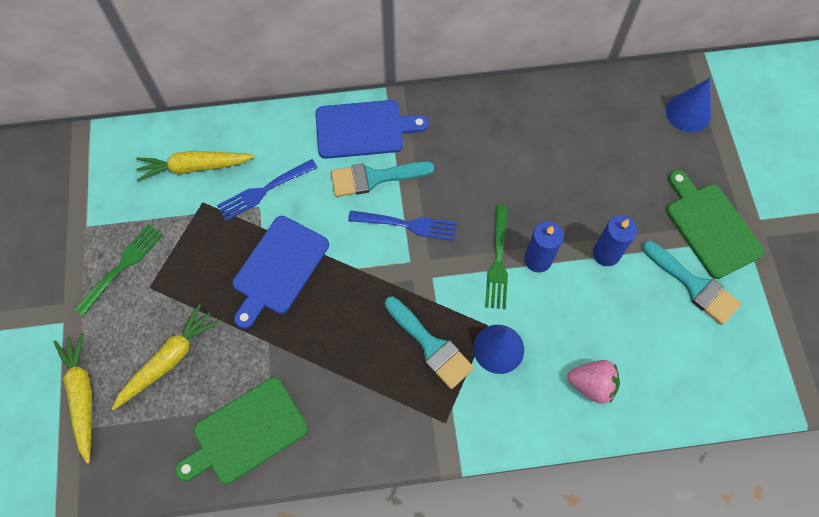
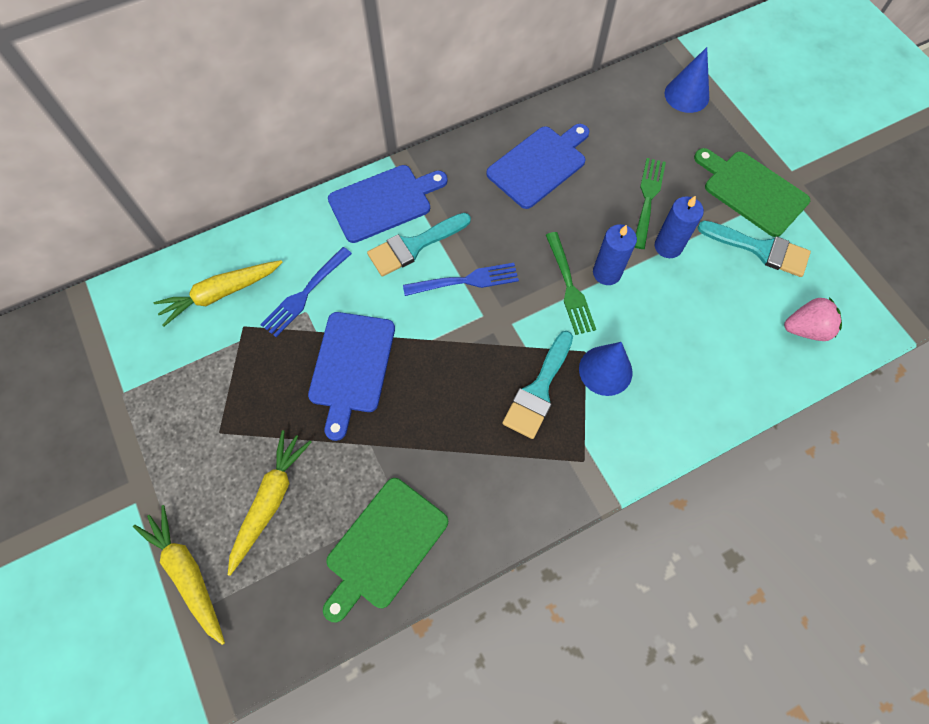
camera: 20 degrees left, 0 degrees up
(122, 266) = (180, 420): green fork -> green fork (648, 199)
(431, 346) = (538, 390): turquoise brush -> turquoise brush turned 90 degrees clockwise
(518, 138) = (539, 165): none -> blue cutting board
(592, 385) = (708, 374): pink strawberry -> pink strawberry (806, 329)

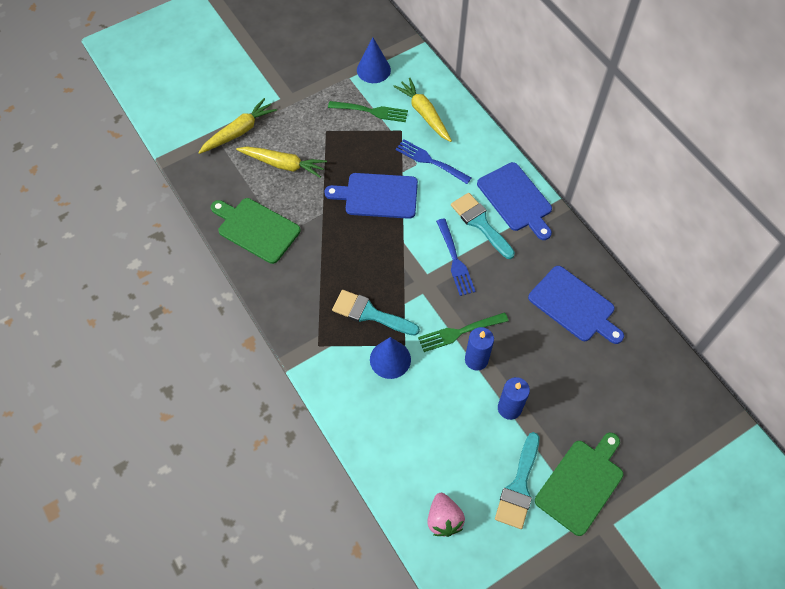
camera: 85 degrees right, 5 degrees down
(648, 199) = (555, 392): green fork -> green fork (371, 111)
(686, 95) = (683, 429): blue cone -> blue cone (373, 70)

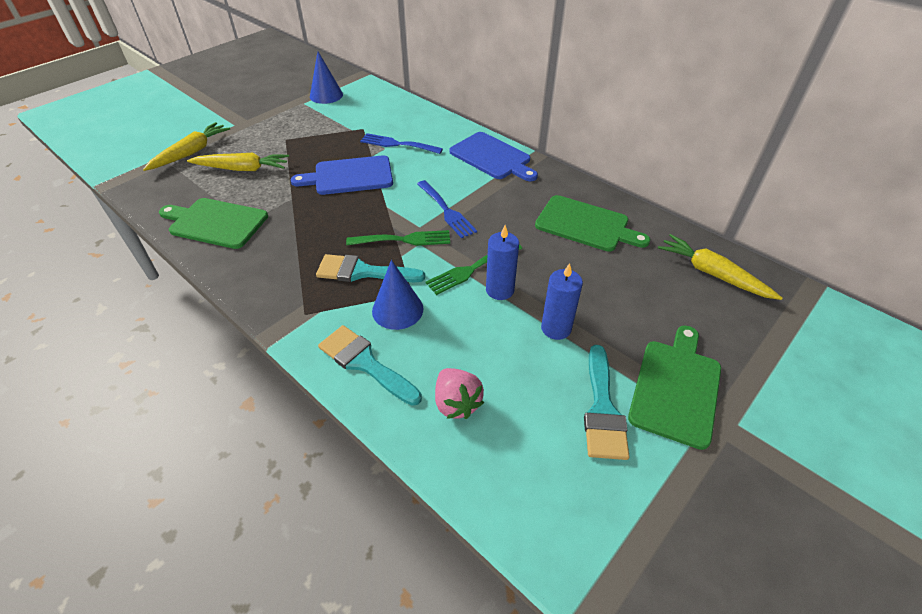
camera: 15 degrees left, 15 degrees down
(371, 111) = (330, 120): green fork -> green fork (403, 240)
(424, 114) = (382, 115): yellow carrot -> yellow carrot (712, 274)
(444, 519) = (520, 474): pink strawberry -> pink strawberry (456, 403)
(480, 223) = (463, 179): turquoise brush -> turquoise brush (365, 363)
(574, 306) = (585, 224): blue cutting board -> green cutting board

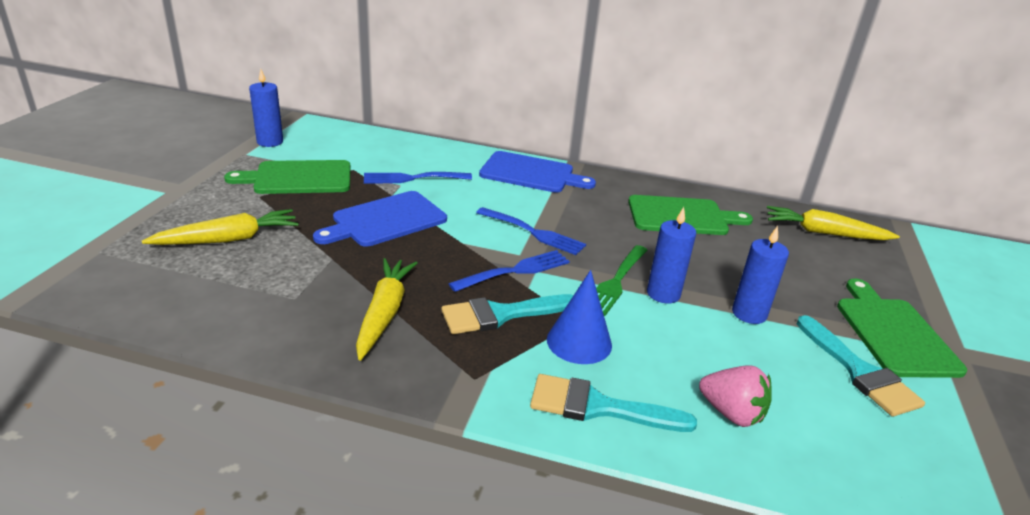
camera: 30 degrees left, 15 degrees down
(191, 153) = (127, 234): yellow carrot -> yellow carrot (384, 313)
(215, 223) = (248, 308): green cutting board -> green cutting board (298, 178)
(326, 95) = (270, 142): blue cone -> blue candle
(403, 240) = (515, 271): green fork -> blue fork

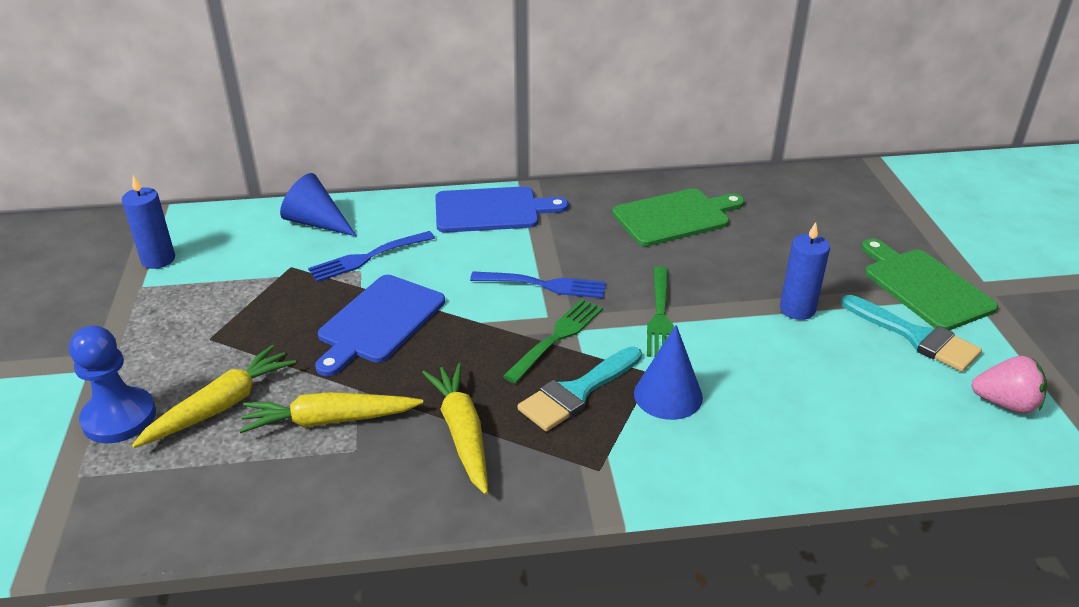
camera: 20 degrees left, 5 degrees up
(157, 225) = (119, 417): none -> blue pawn
(298, 178) = (235, 299): green cutting board -> none
(394, 148) = (316, 223): none -> blue cone
(515, 271) = (557, 337): blue fork -> green fork
(598, 407) = (726, 456): turquoise brush -> none
(663, 294) = (711, 314): blue candle -> none
(731, 413) = (838, 418): pink strawberry -> pink strawberry (1005, 403)
(824, 233) = (814, 194): yellow carrot -> yellow carrot (329, 420)

